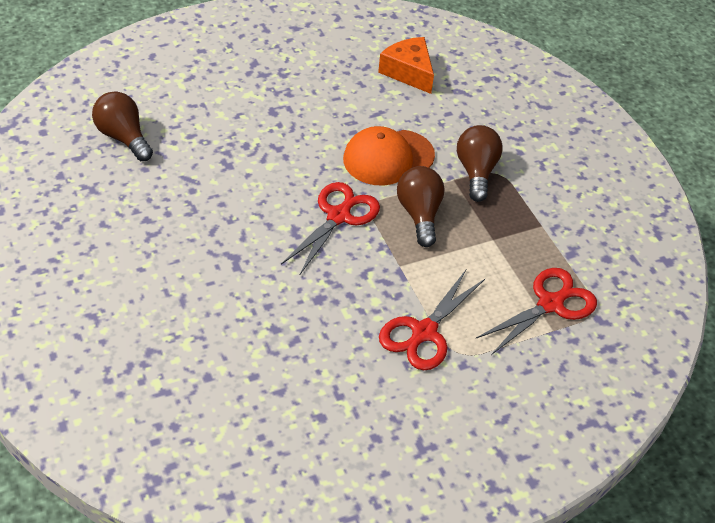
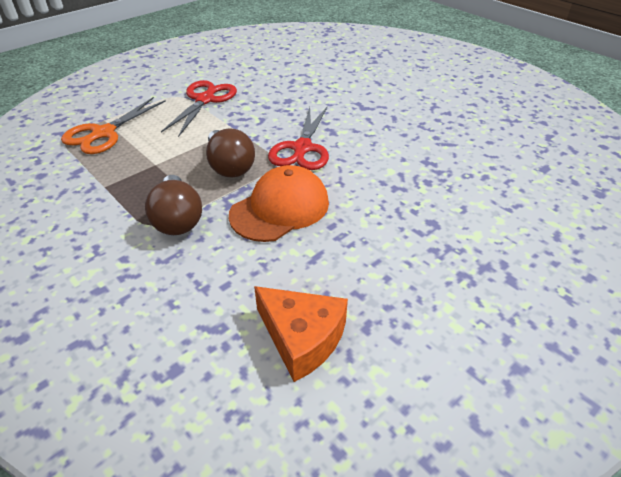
camera: 165 degrees right, 5 degrees down
(123, 137) = (537, 159): brown light bulb -> none
(550, 304) = (103, 133): red scissors -> orange scissors

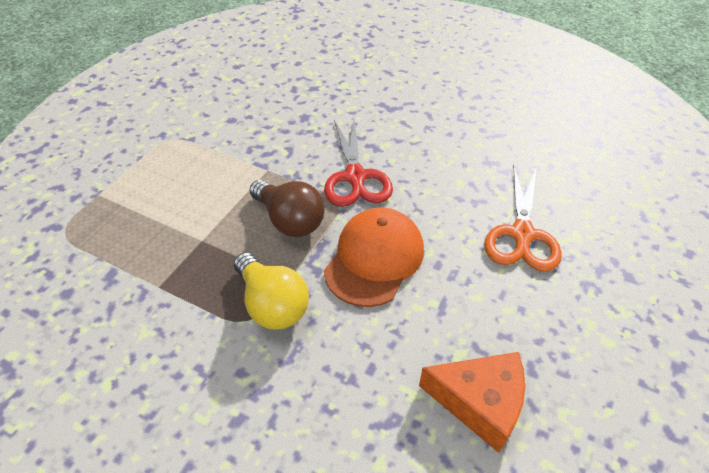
camera: 20 degrees left, 5 degrees up
(103, 133) = (110, 214): orange scissors -> orange scissors (522, 235)
(178, 219) = (272, 304): brown light bulb -> yellow light bulb
(205, 99) = (208, 137): red scissors -> none

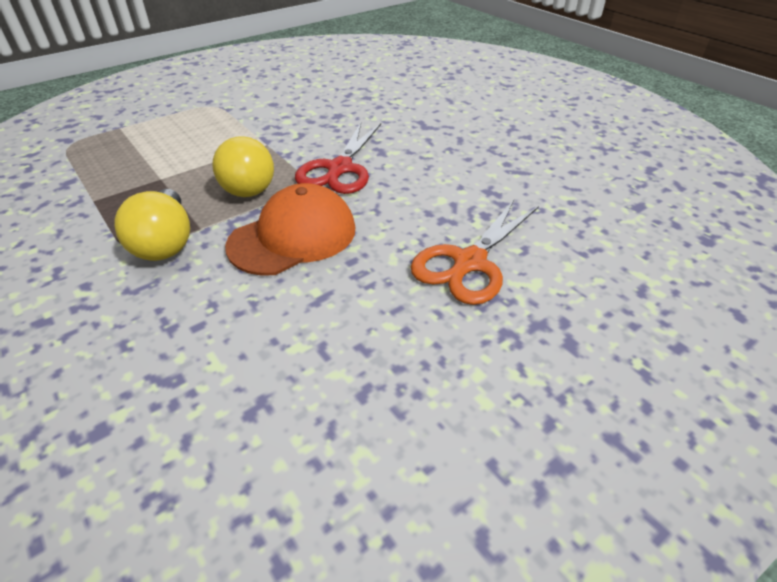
camera: 25 degrees right, 5 degrees down
(289, 220) = (247, 185): brown light bulb -> yellow light bulb
(480, 402) = (275, 401): orange cheese -> none

